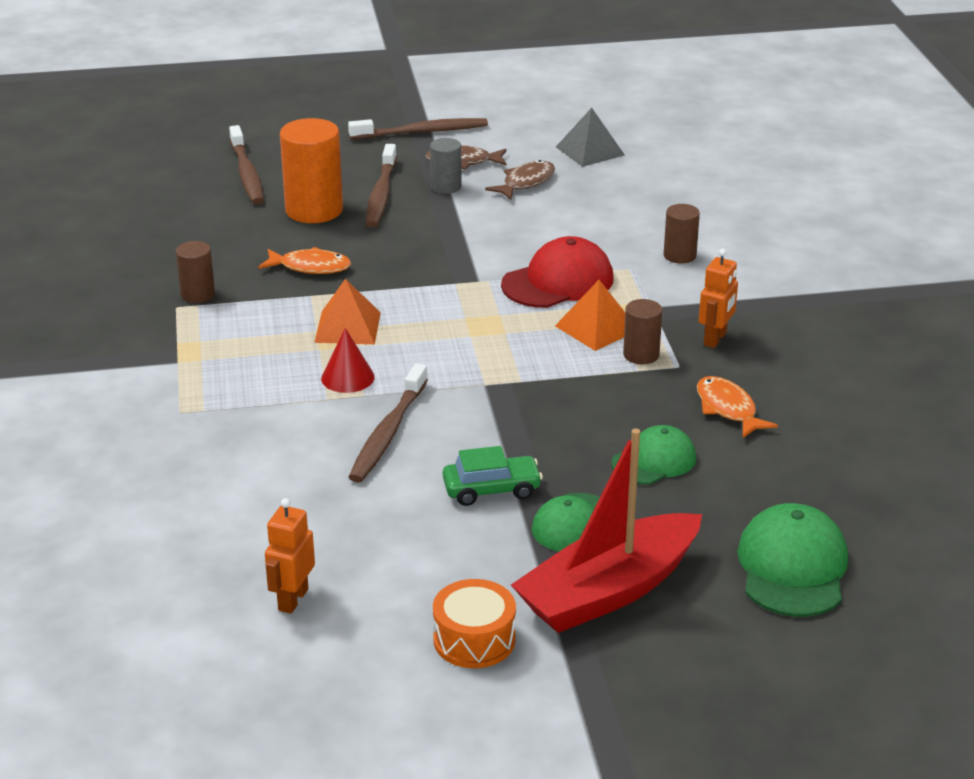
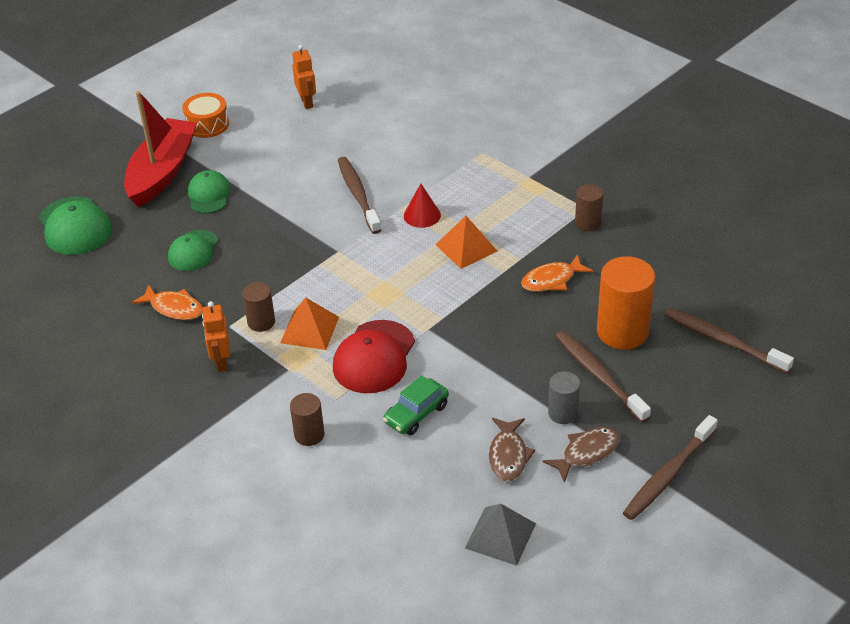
camera: 145 degrees right, 10 degrees up
(491, 489) = (268, 192): green car -> green car (416, 414)

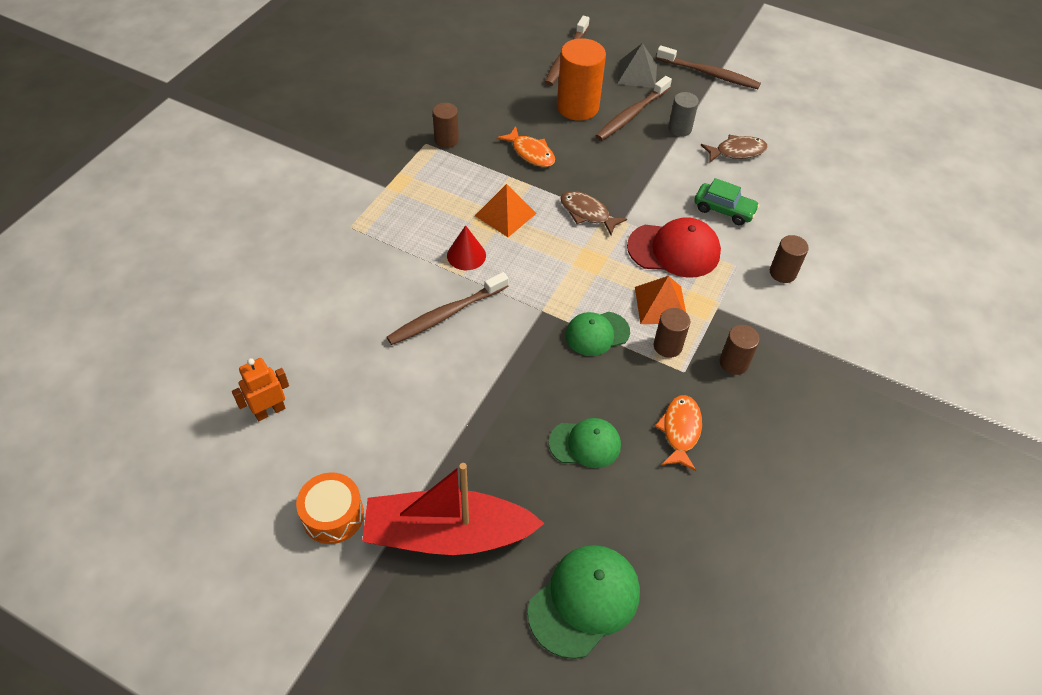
camera: 110 degrees left, 10 degrees up
(209, 195) = (481, 462): green cap -> green cap (597, 333)
(221, 362) = (733, 363): orange robot -> brown cylinder
(500, 535) = (810, 145): grey pyramid -> grey pyramid (637, 74)
(586, 453) = (711, 113): brown fish -> brown fish (587, 213)

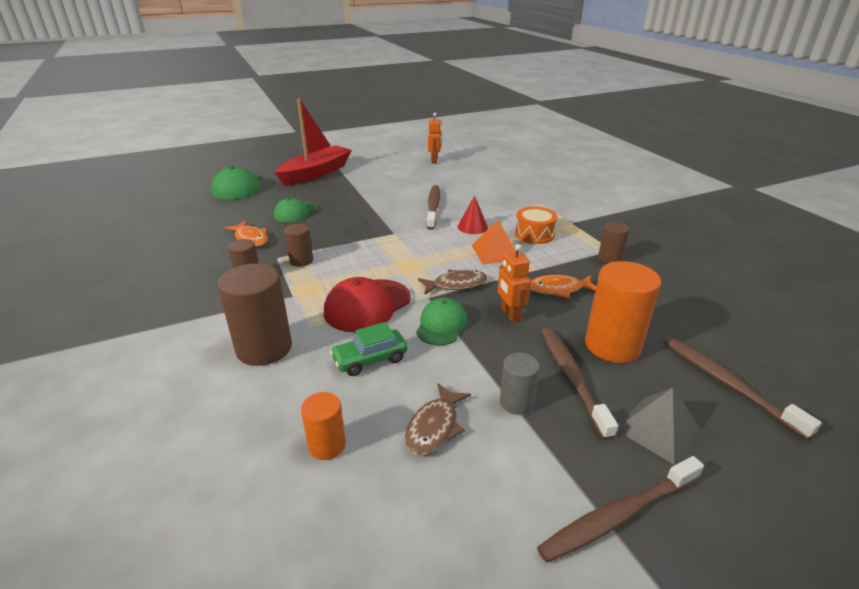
camera: 130 degrees right, 20 degrees down
(333, 515) = (364, 159): orange drum -> orange drum (534, 234)
(595, 166) = (510, 314): none -> orange robot
(597, 333) = (350, 242): green cap -> green cap (441, 325)
(661, 304) = (332, 274): orange pyramid -> none
(782, 273) = (264, 348): brown cylinder -> brown cylinder, size x1.82
(800, 185) = (327, 445): none -> orange cylinder

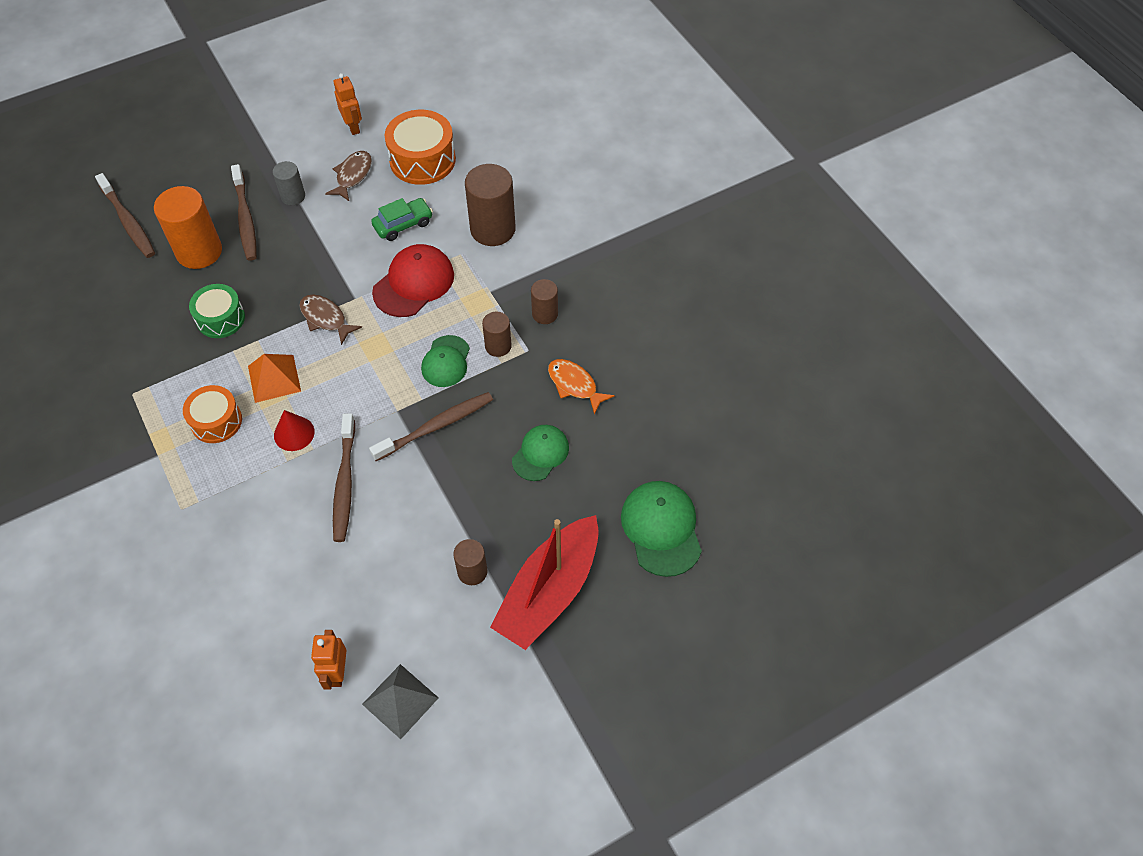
camera: 175 degrees right, 25 degrees up
(327, 445) = (422, 160): orange cylinder -> orange drum
(441, 325) = (343, 264): green cap -> green cap (446, 361)
(456, 284) = (325, 318): brown fish -> brown fish turned 60 degrees clockwise
(510, 314) = (278, 281): orange robot -> orange robot (353, 127)
(559, 289) = (220, 318): orange fish -> green drum
(609, 259) = (143, 375): brown cylinder -> brown cylinder (472, 571)
(618, 515) = (251, 135): brown toothbrush -> brown toothbrush (436, 426)
(657, 429) = (201, 184): grey pyramid -> grey pyramid (400, 701)

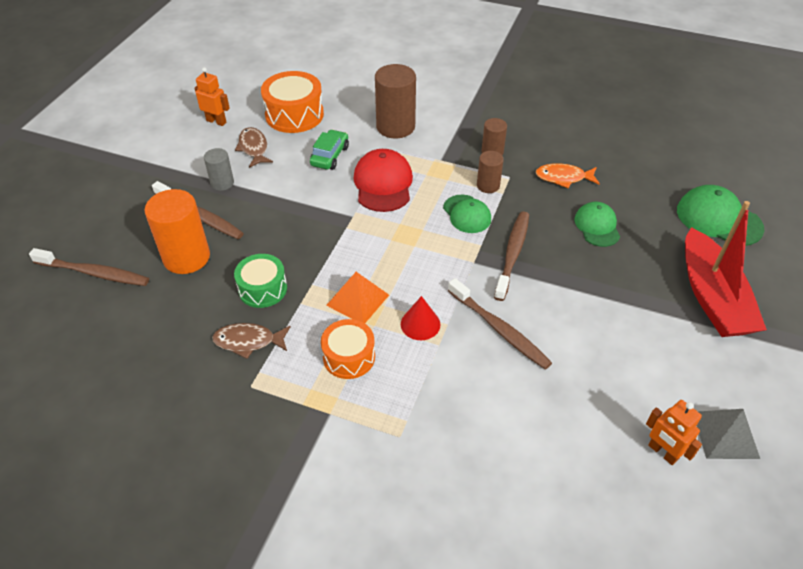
camera: 40 degrees left, 10 degrees down
(325, 318) = (347, 240): brown fish -> brown fish (248, 341)
(472, 571) = (654, 320): brown cylinder -> none

